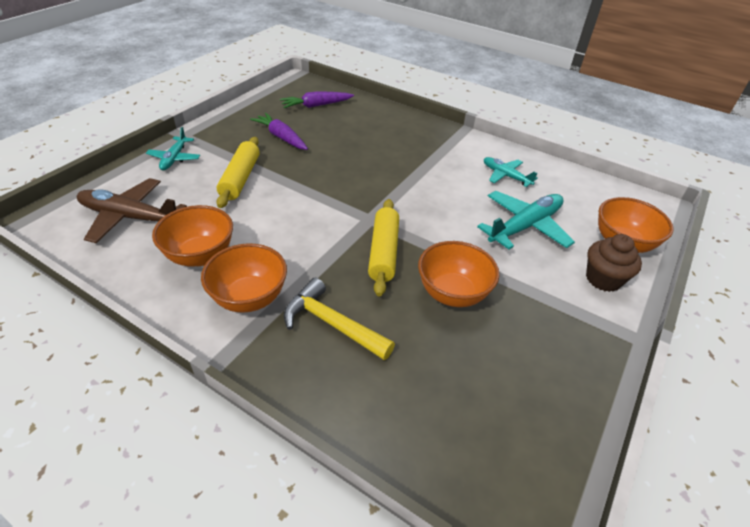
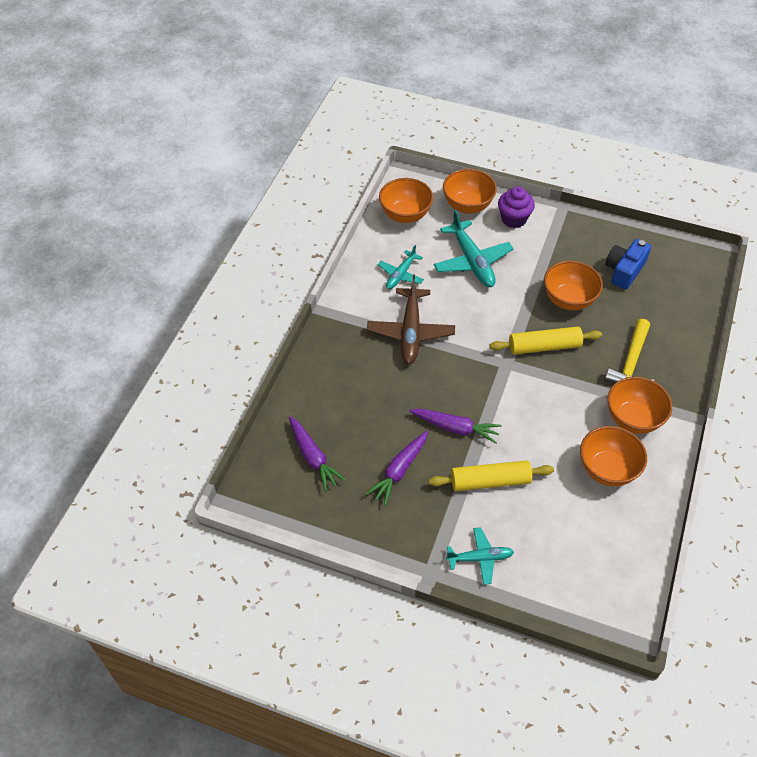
camera: 100 degrees left, 10 degrees up
(130, 217) = (587, 548): brown plane -> brown plane (410, 331)
(307, 171) = (455, 428): none -> purple carrot
(502, 373) = (624, 271): none -> blue camera
(525, 227) = (472, 261): turquoise plane -> turquoise plane turned 150 degrees counterclockwise
(597, 194) = (405, 215): none -> orange bowl
(603, 279) = (513, 219): brown cupcake -> purple cupcake

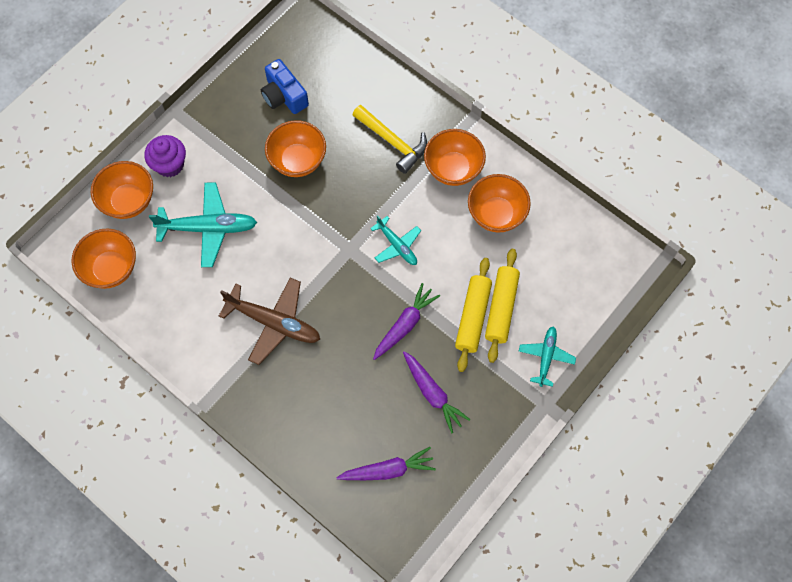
camera: 70 degrees left, 15 degrees up
(401, 274) = (194, 304): turquoise plane -> turquoise plane (397, 245)
(544, 347) = (344, 207): yellow rolling pin -> yellow rolling pin (501, 308)

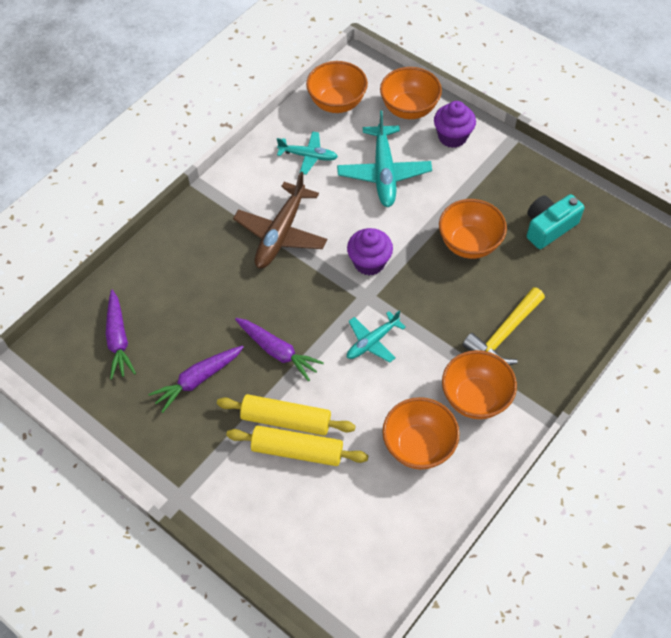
camera: 90 degrees right, 10 degrees down
(284, 96) = (548, 227): blue camera -> turquoise camera
(313, 245) = (369, 262): none -> purple cupcake
(546, 357) = (235, 499): turquoise plane -> turquoise plane (308, 156)

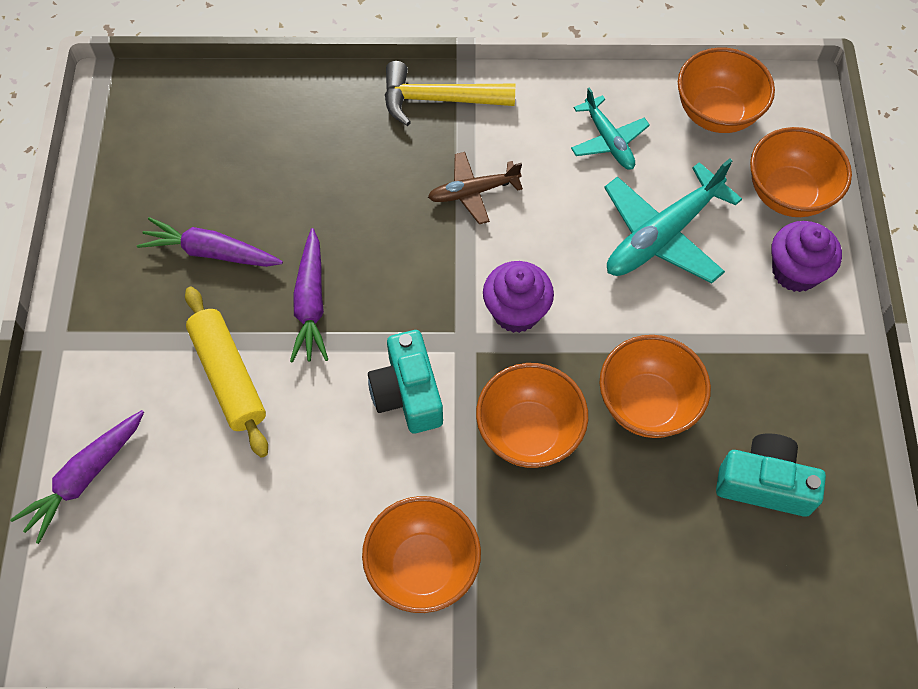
camera: 50 degrees right, 5 degrees up
(118, 339) = (201, 142): purple carrot -> purple carrot (85, 477)
(281, 233) = (473, 192): brown plane -> brown plane, size x0.60
(297, 451) = (197, 416): yellow rolling pin -> none
(372, 341) = (407, 393): turquoise plane -> turquoise camera
(418, 446) = (304, 545): orange bowl -> orange bowl (529, 432)
(504, 334) = (546, 538): yellow hammer -> yellow hammer (438, 99)

